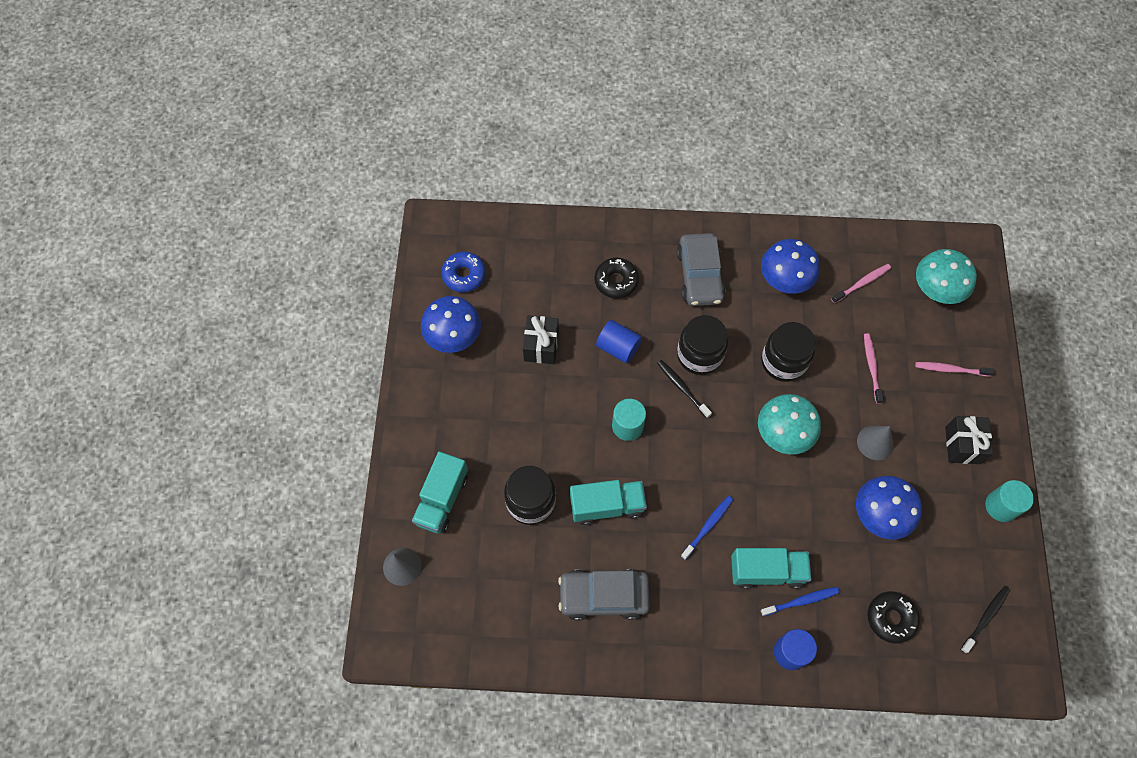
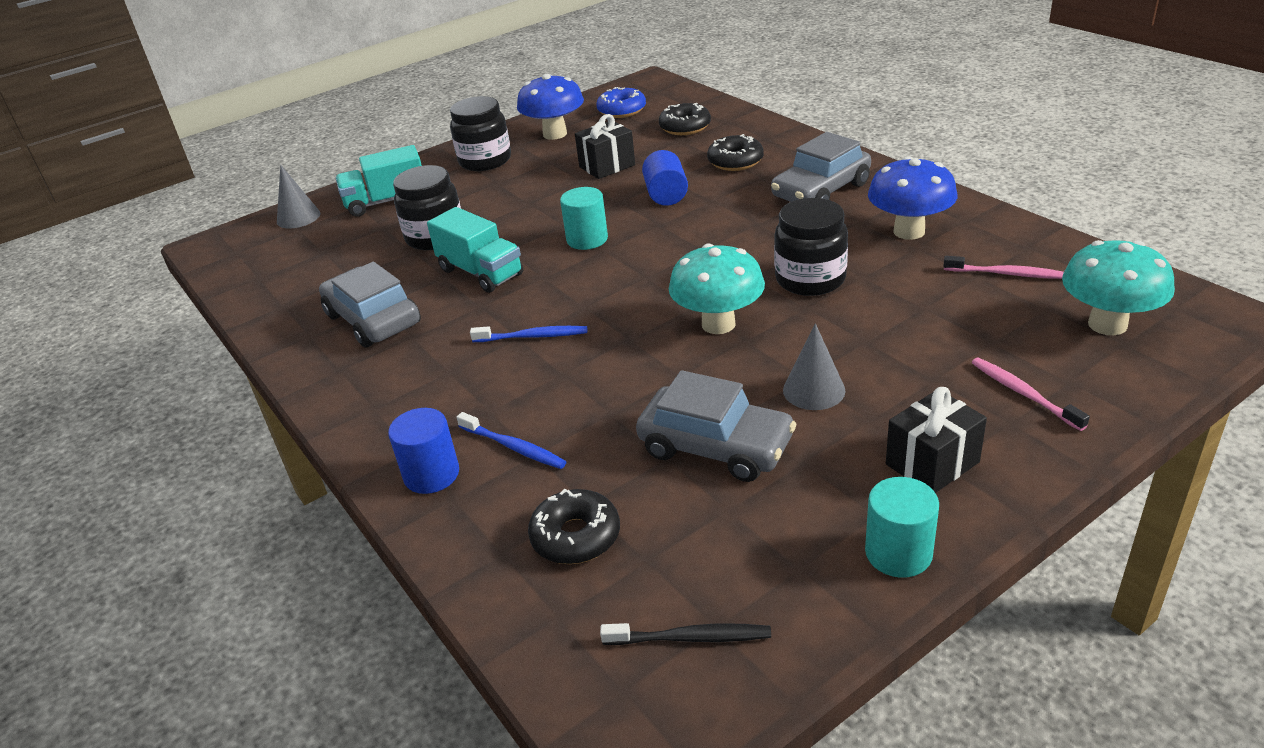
camera: 55 degrees right, 30 degrees down
(536, 265) = (685, 127): none -> black donut
(682, 388) = (677, 244): black toothbrush -> none
(699, 355) = (731, 233): black jar -> black jar (485, 161)
(767, 571) = (523, 402): turquoise truck -> none
(872, 367) = (911, 335): pink toothbrush -> none
(879, 515) = (716, 446): blue mushroom -> grey car

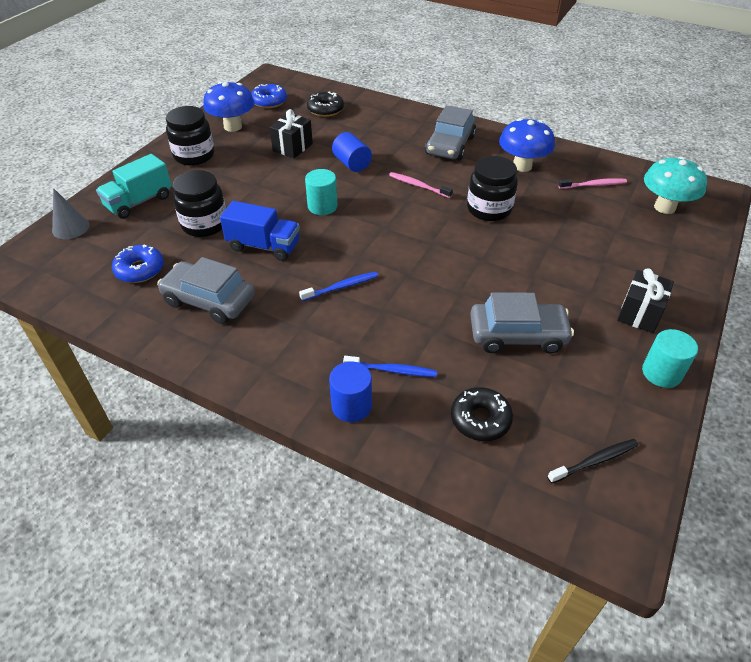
camera: 30 degrees left, 10 degrees up
(329, 273) = (140, 270): none -> blue donut
(481, 272) = (264, 246): turquoise truck -> blue truck
(718, 324) = (457, 251): turquoise mushroom -> none
(735, 161) = (379, 132): black donut -> none
(814, 390) = (545, 283): grey cone -> none
(1024, 394) = (654, 259): pink toothbrush -> pink toothbrush (418, 186)

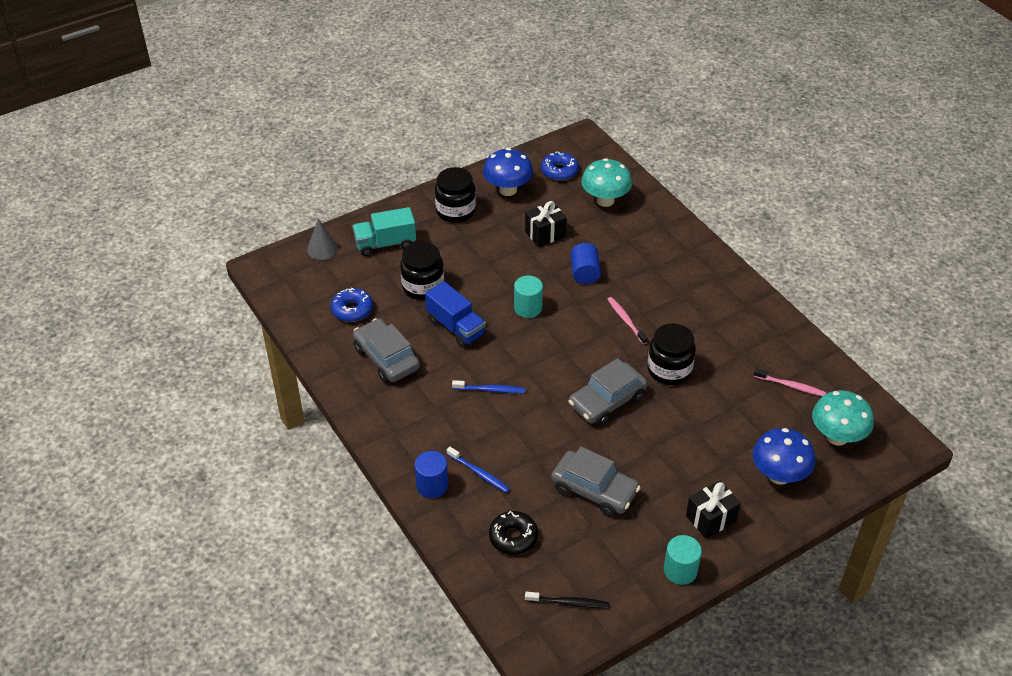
camera: 30 degrees right, 0 degrees up
(325, 110) = (605, 200): black donut -> turquoise mushroom
(450, 145) = (691, 288): grey car -> grey car (607, 401)
(522, 166) = (740, 338): blue mushroom -> blue mushroom (779, 475)

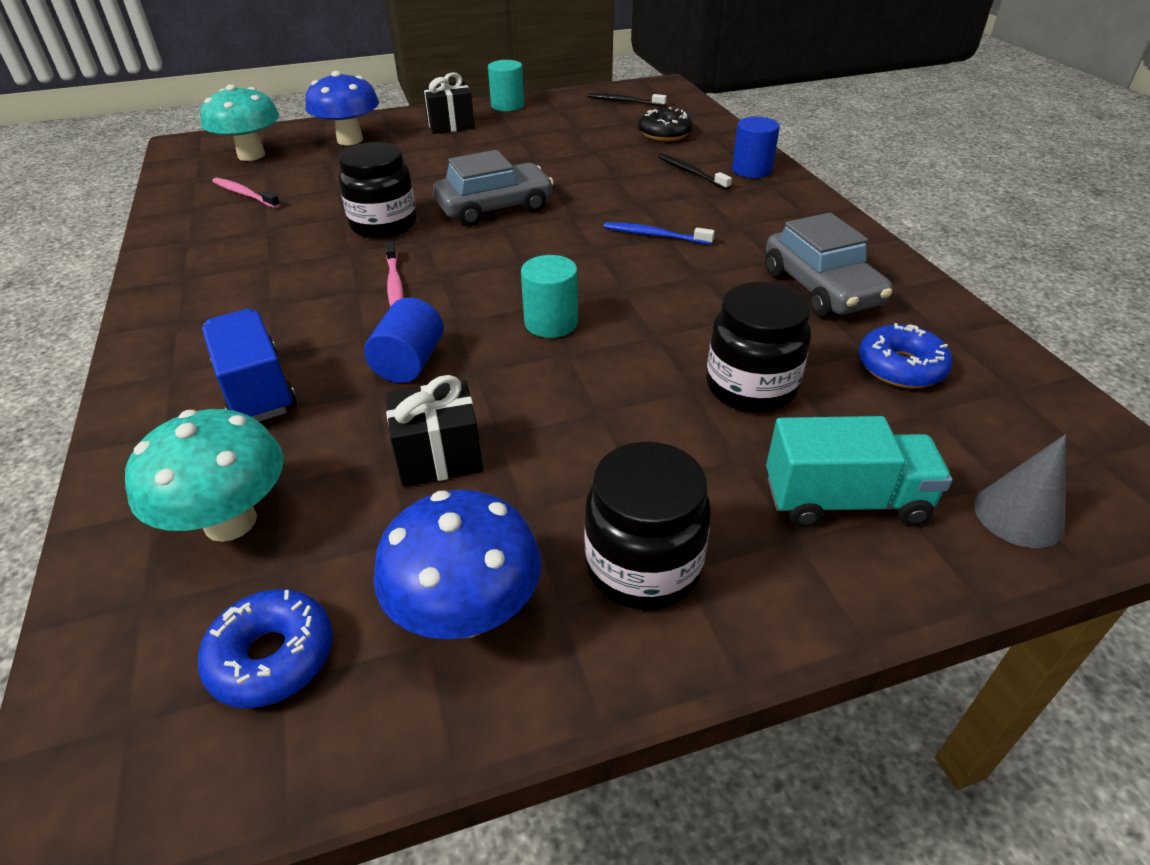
camera: 165 degrees left, 5 degrees down
(456, 327) = (693, 313): blue truck -> blue truck (256, 389)
(479, 473) = (691, 172): blue toothbrush -> black toothbrush
(594, 490) = (559, 150): grey car -> none

